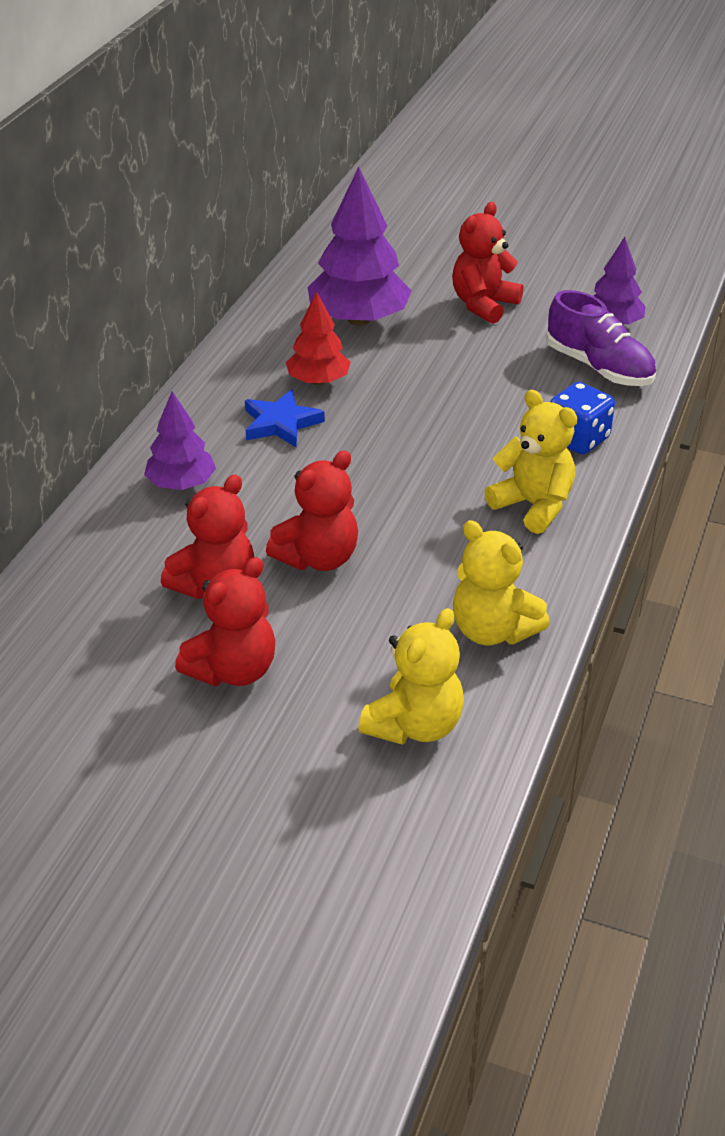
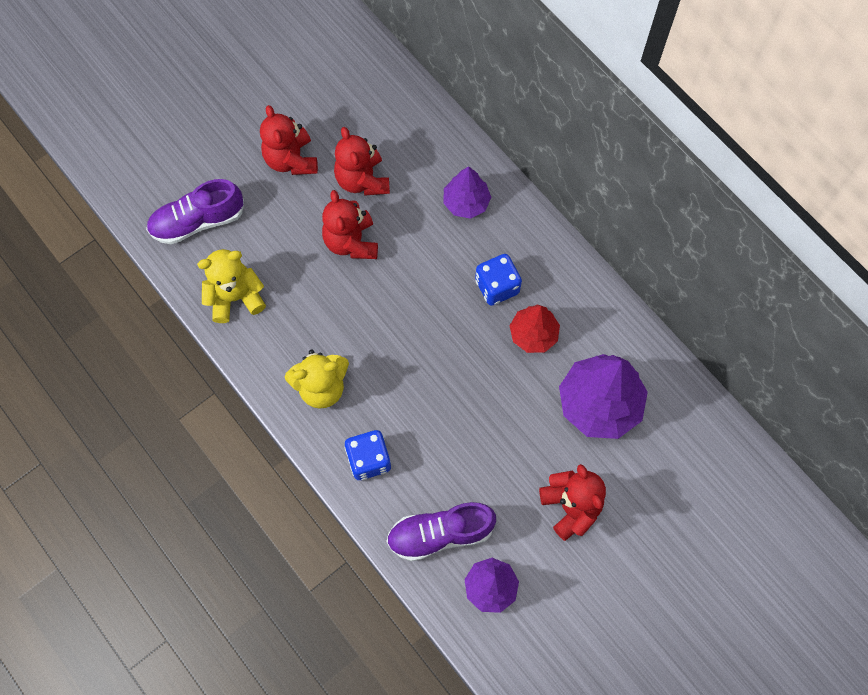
camera: 120 degrees right, 30 degrees up
(281, 423) = (497, 287): blue star -> blue dice
(415, 725) = (197, 221): yellow teddy bear -> purple shoe

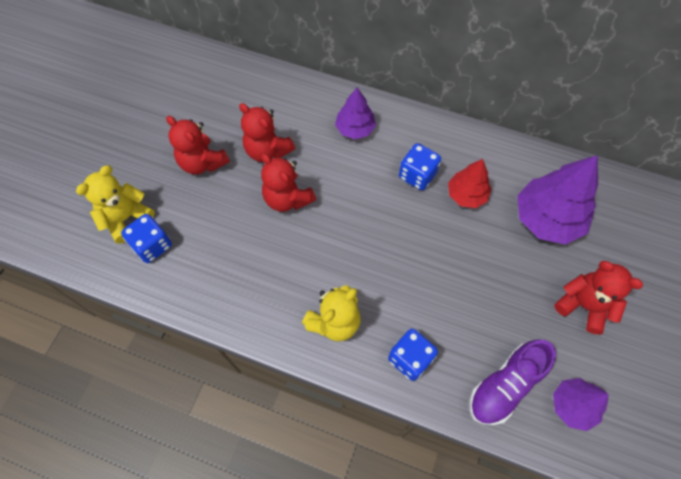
camera: 30 degrees left, 5 degrees down
(197, 221) = (152, 245): purple shoe -> blue dice
(235, 297) = (219, 288): yellow teddy bear -> yellow teddy bear (126, 218)

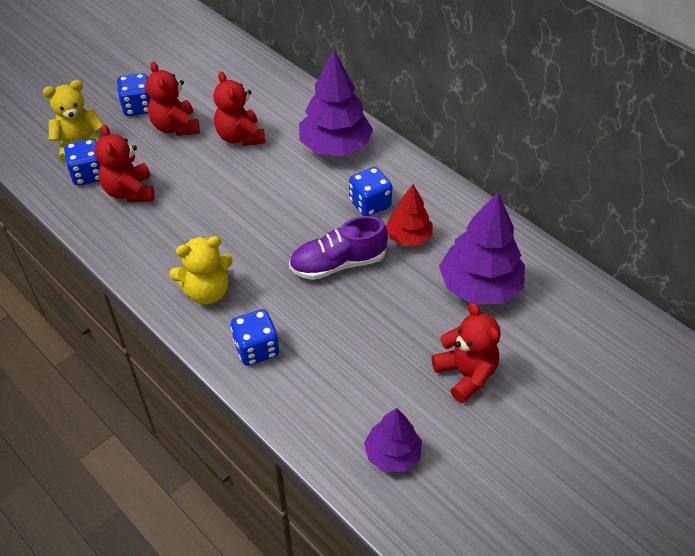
camera: 25 degrees right, 15 degrees down
(154, 154) = (138, 107): none -> blue dice
(287, 198) = (232, 180): red teddy bear -> red teddy bear (130, 192)
(355, 128) = (335, 146): purple tree -> purple tree, size x1.70
(505, 386) = (334, 408): purple shoe -> purple shoe (337, 264)

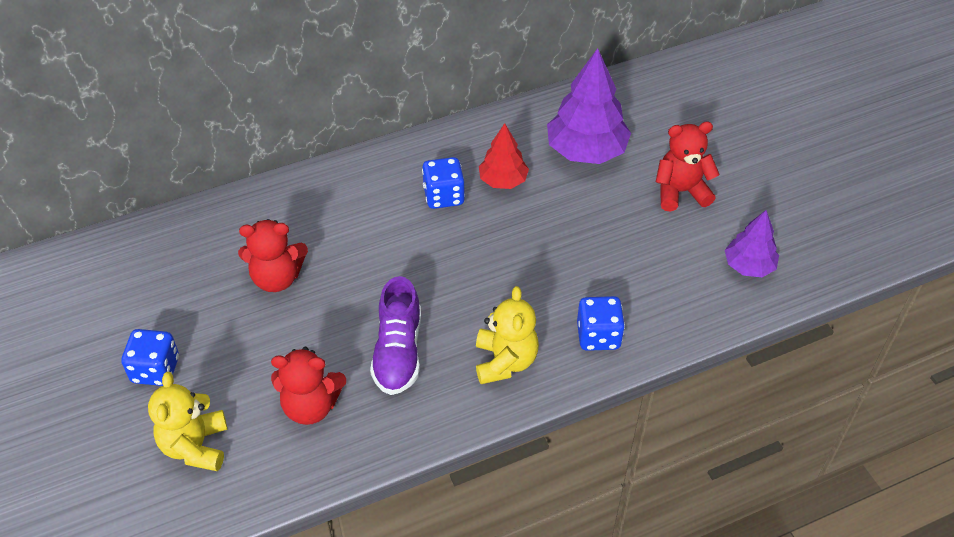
camera: 70 degrees left, 0 degrees up
(89, 174) = (255, 445): blue dice -> none
(175, 127) = (220, 337): red teddy bear -> none
(335, 146) = (342, 200): purple tree -> none
(337, 264) = (514, 243): purple shoe -> purple shoe (398, 352)

